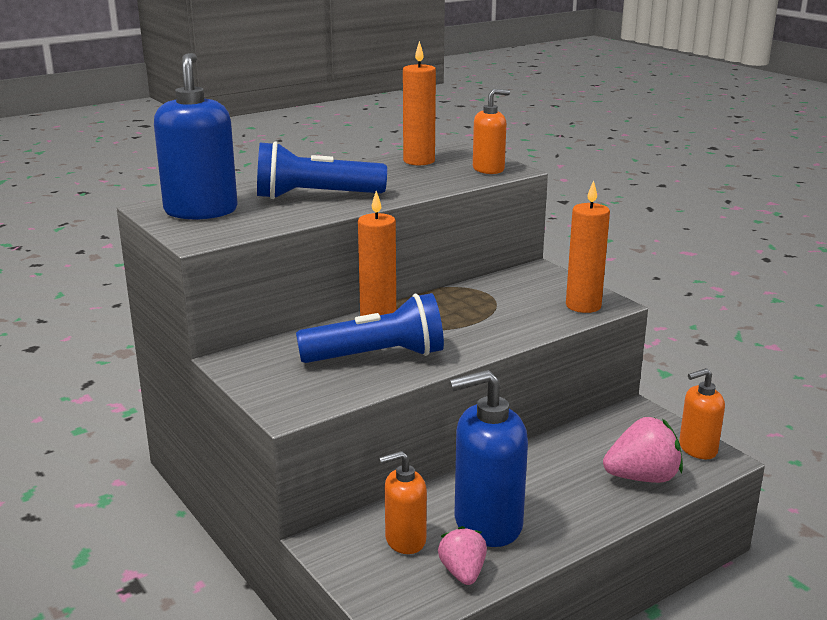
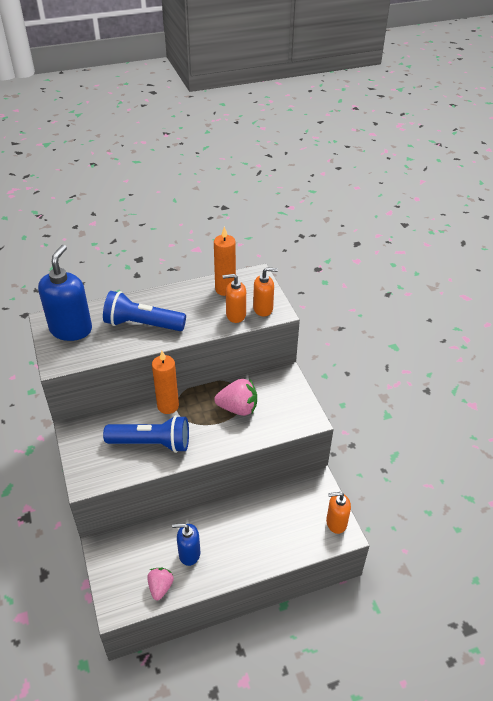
camera: 15 degrees right, 20 degrees up
(405, 540) = (141, 555): orange soap dispenser -> orange soap dispenser (235, 315)
(487, 524) = (189, 554): blue soap dispenser -> blue soap dispenser, size x0.59
(583, 306) = (293, 419): orange candle -> none
(642, 477) = (291, 539): pink strawberry -> pink strawberry (238, 408)

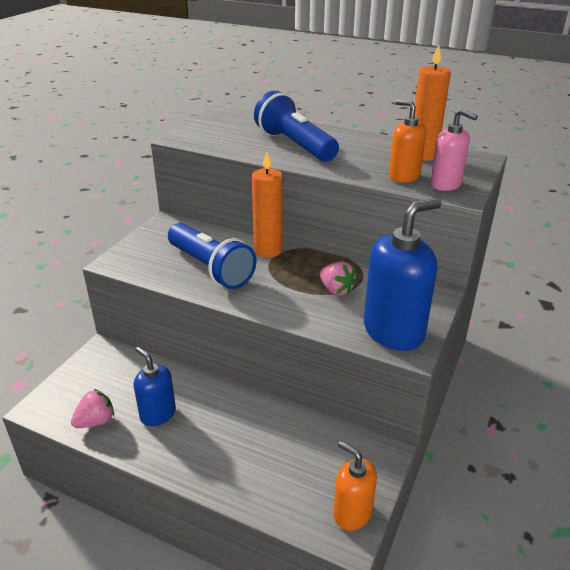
camera: 45 degrees right, 10 degrees down
(71, 329) = (228, 124): blue soap dispenser -> blue soap dispenser (394, 331)
(238, 408) = (336, 290): pink strawberry -> pink strawberry, size x0.65
(263, 309) = (446, 184): orange soap dispenser -> pink soap dispenser

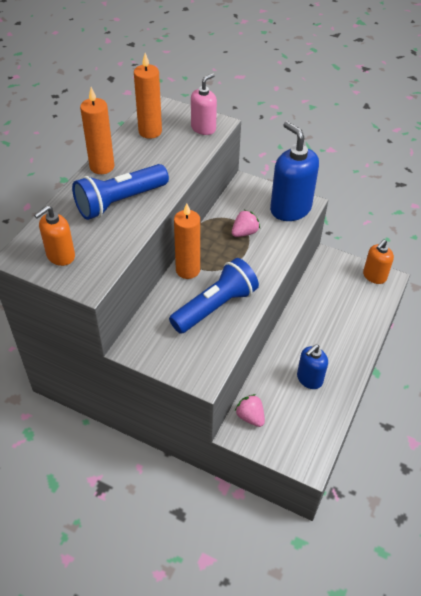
camera: 90 degrees left, 15 degrees up
(96, 421) = (320, 419): pink strawberry -> pink strawberry (250, 417)
(350, 135) = (102, 167): none -> orange candle
(403, 176) = (189, 146): orange soap dispenser -> orange soap dispenser (60, 256)

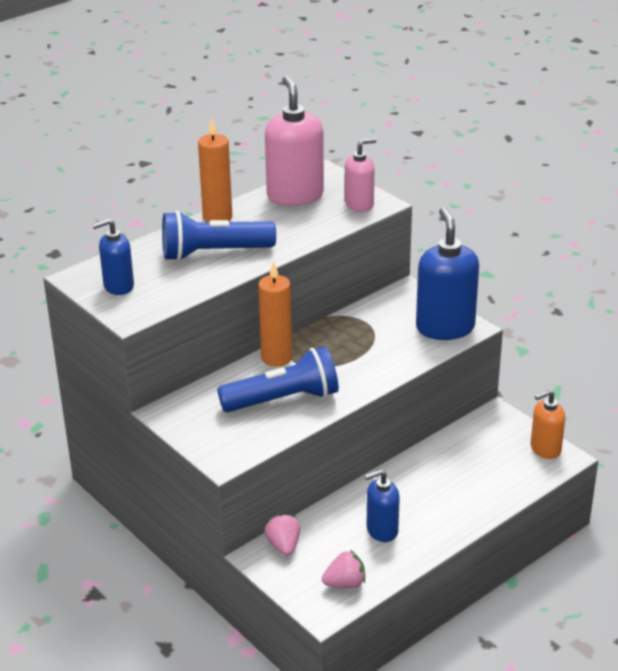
camera: 25 degrees right, 15 degrees down
(60, 256) = (118, 286): orange soap dispenser -> blue soap dispenser
(150, 131) = (295, 196): orange candle -> pink soap dispenser
(244, 232) = (370, 338): pink strawberry -> pink strawberry (345, 583)

